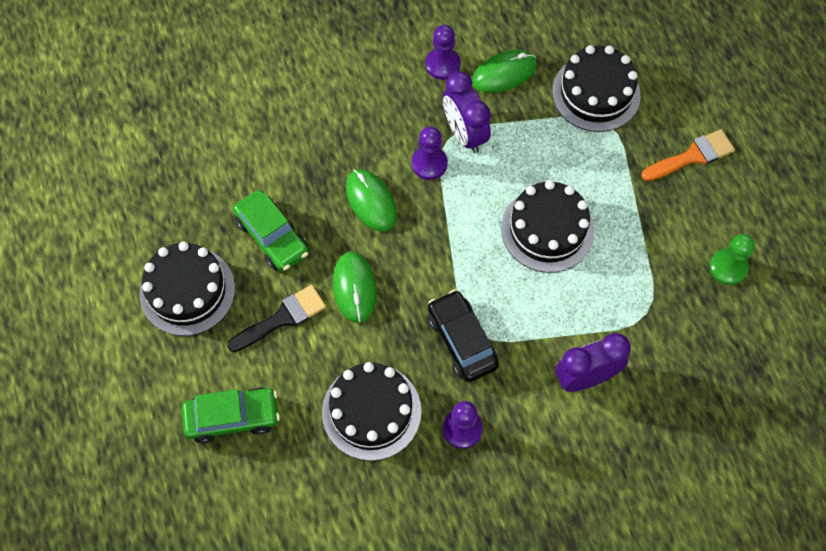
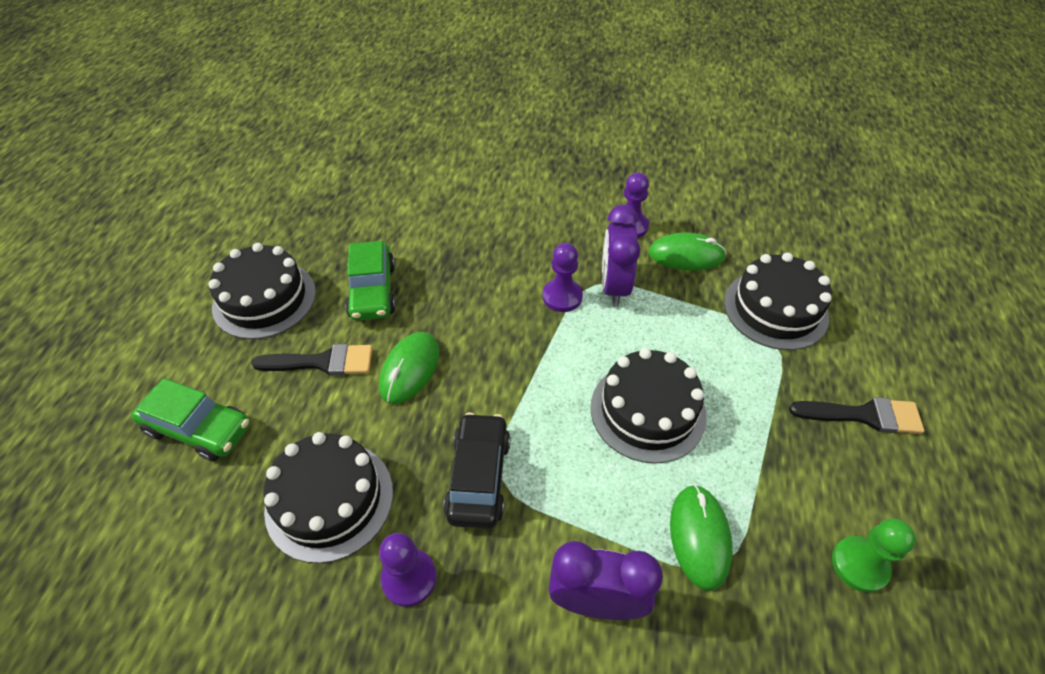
camera: 30 degrees right, 15 degrees down
(371, 201) = (483, 303): green mouse -> green mouse (699, 537)
(692, 156) = (864, 415): orange brush -> black brush

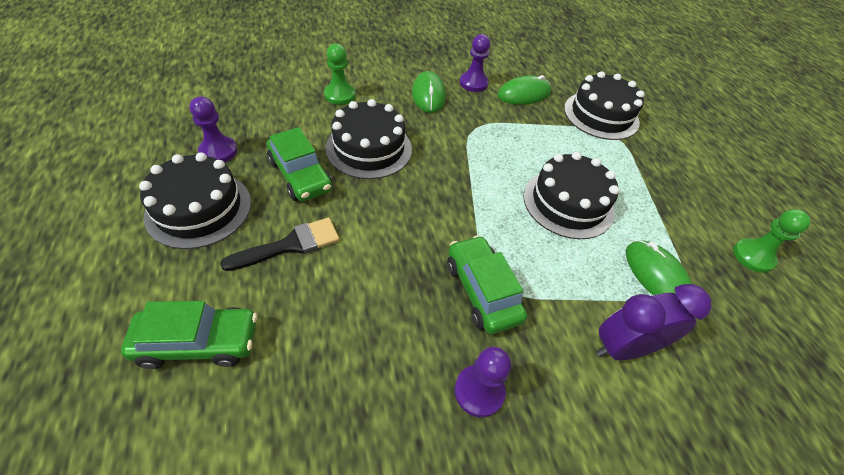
camera: 30 degrees left, 0 degrees up
(329, 499) = (370, 356): black cake -> black cake (369, 148)
(410, 369) = (373, 227): green mouse -> green mouse (428, 95)
(464, 207) = (340, 95): none -> green pawn
(479, 477) = (482, 291): black car -> green car
(562, 296) = (457, 142): purple pawn -> purple pawn (218, 151)
(614, 287) = (490, 126): purple clock -> none
(864, 415) = (693, 166): black brush -> none

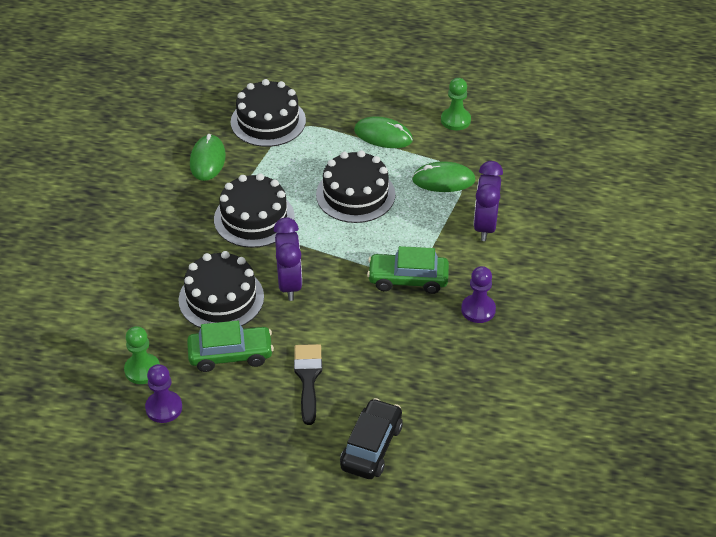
camera: 60 degrees left, 5 degrees down
(198, 342) = (371, 447): green car -> black car
(199, 209) = (235, 431): black cake -> black cake (254, 218)
(340, 95) = (127, 298): green pawn -> green pawn (142, 370)
(413, 190) = (289, 284): none -> purple clock
(428, 95) = (167, 230): green mouse -> green mouse (383, 135)
(473, 83) = (168, 189): purple pawn -> none

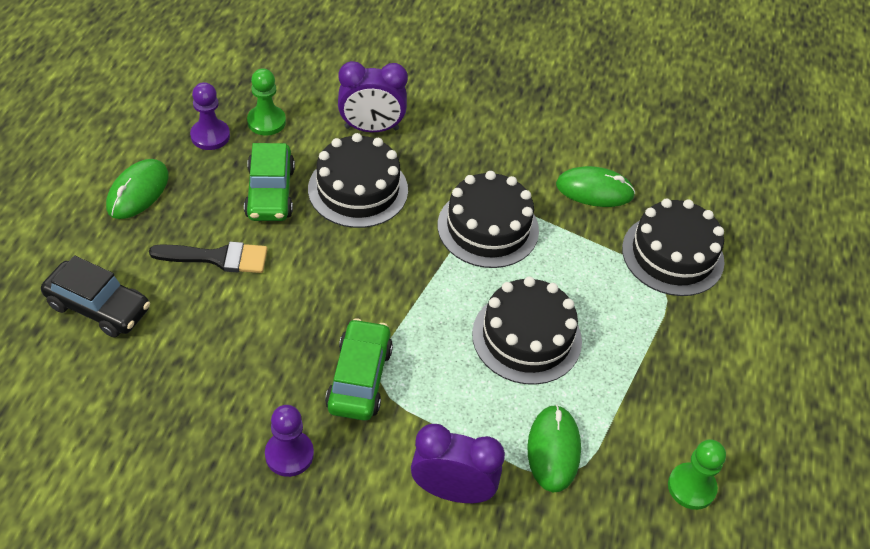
camera: 90 degrees right, 5 degrees up
(289, 284) = (370, 253): purple clock -> purple clock (371, 128)
(383, 135) = (650, 384): green mouse -> green mouse (138, 191)

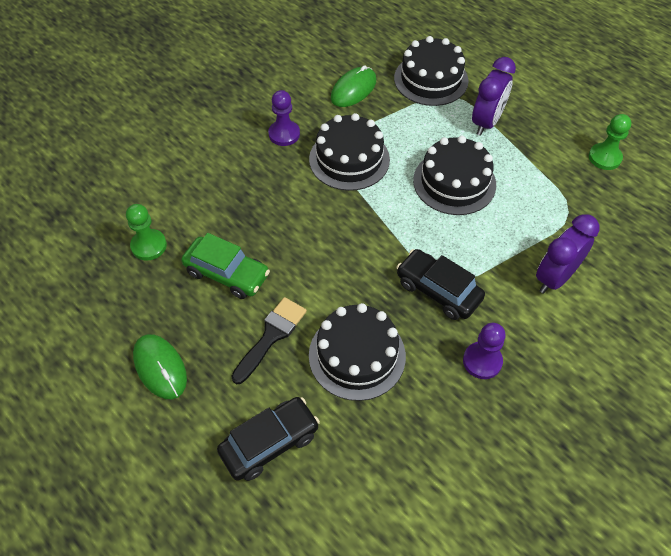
camera: 55 degrees left, 5 degrees up
(210, 136) = (135, 290): purple pawn -> purple pawn (284, 134)
(358, 189) = (263, 217): black cake -> black cake (357, 355)
(359, 378) = (438, 290): green car -> black car
(371, 128) = (207, 182): purple clock -> purple clock (486, 122)
(553, 449) = (548, 210): green mouse -> none

